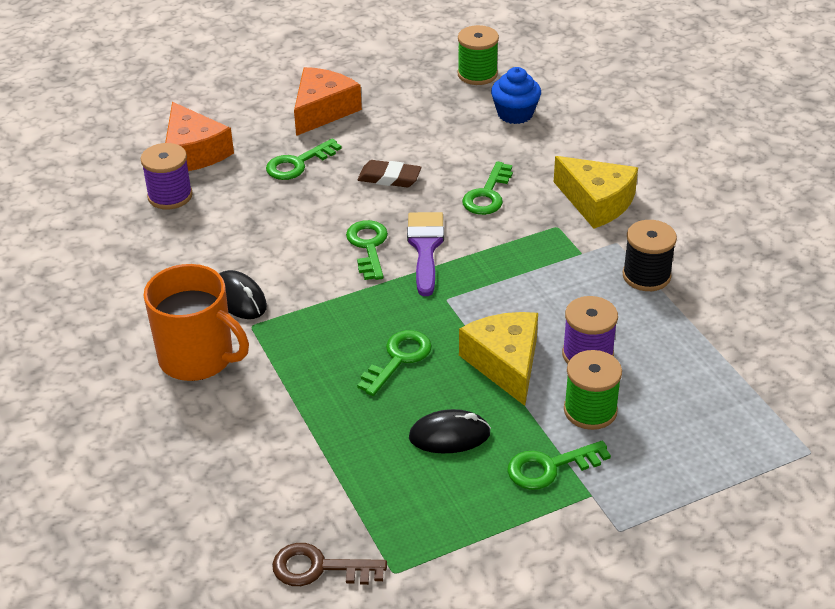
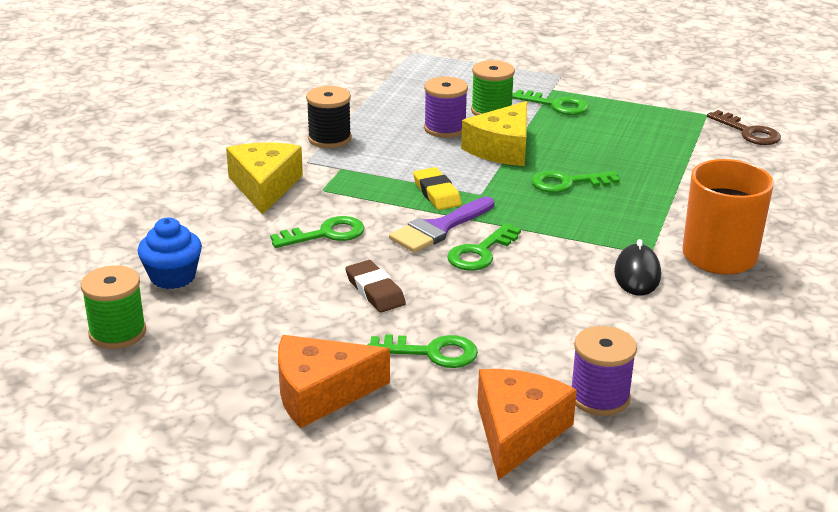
camera: 135 degrees left, 10 degrees down
(449, 435) = (593, 139): black mouse -> none
(477, 278) = (437, 193): none -> yellow eraser

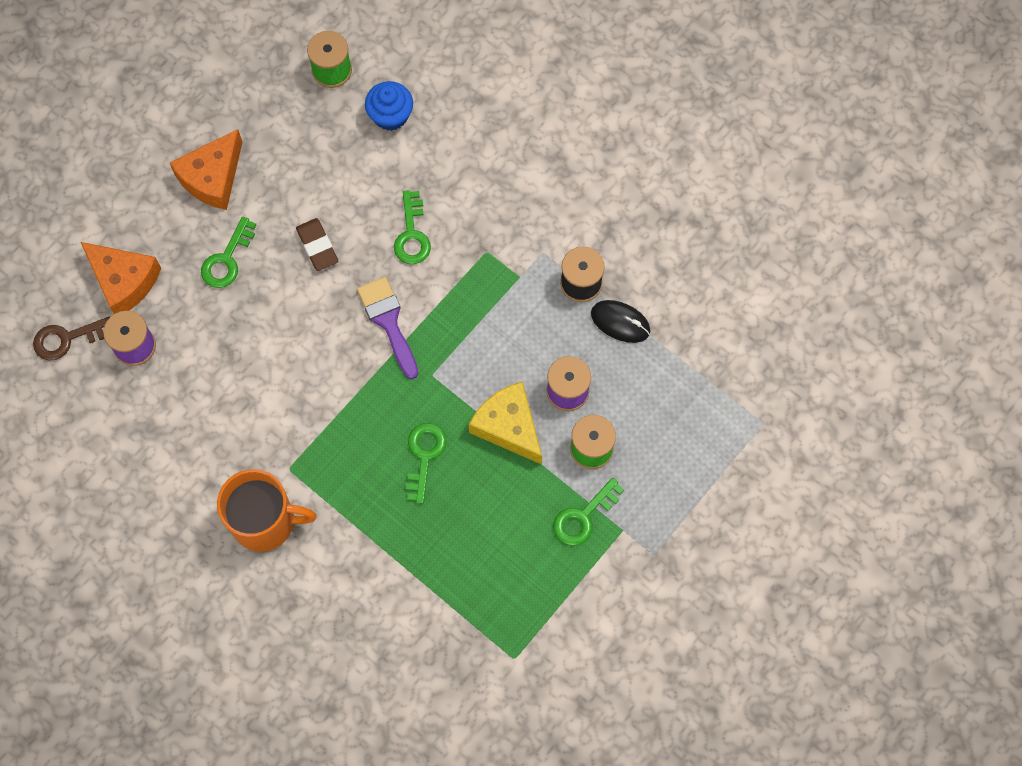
camera: 110 degrees right, 40 degrees up
(264, 186) = (508, 208): yellow cheese -> none
(320, 393) = (212, 178): orange cheese -> orange cheese turned 150 degrees counterclockwise
(375, 291) = (317, 246): brown eraser -> brown eraser turned 75 degrees clockwise
(437, 193) = (446, 340): yellow eraser -> none
(480, 252) = (340, 339): green key -> none
(637, 274) = (263, 443): black mouse -> black mouse (620, 322)
(748, 132) = (461, 677): brown key -> brown key (67, 339)

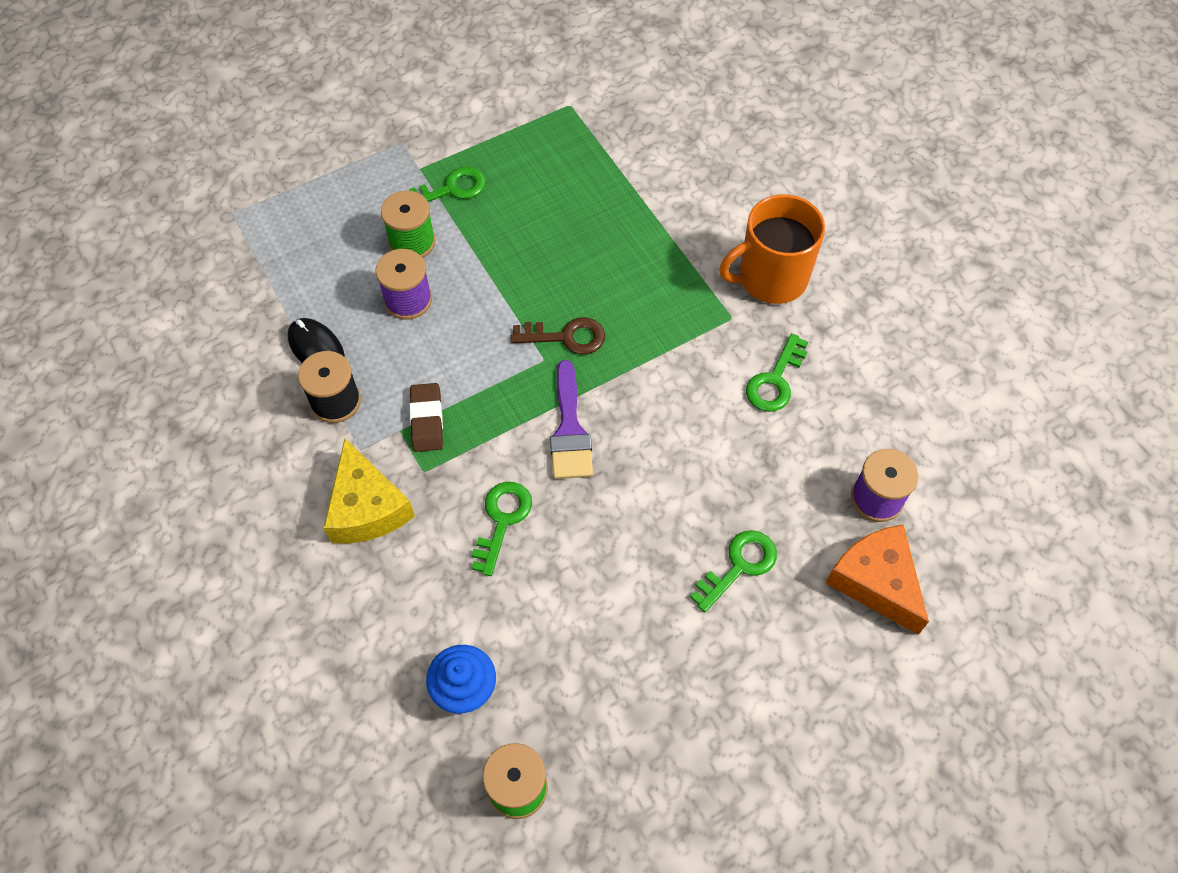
camera: 160 degrees left, 10 degrees down
(67, 339) = (959, 533): brown key -> brown key (566, 337)
(212, 178) = (729, 682): orange cheese -> none
(265, 521) = (770, 278): orange mug -> orange mug turned 45 degrees counterclockwise
(317, 246) = (622, 545): brown eraser -> brown eraser (427, 420)
(424, 456) = (584, 286): green key -> green key (775, 380)
(508, 426) = (485, 287): yellow cheese -> yellow cheese (367, 507)

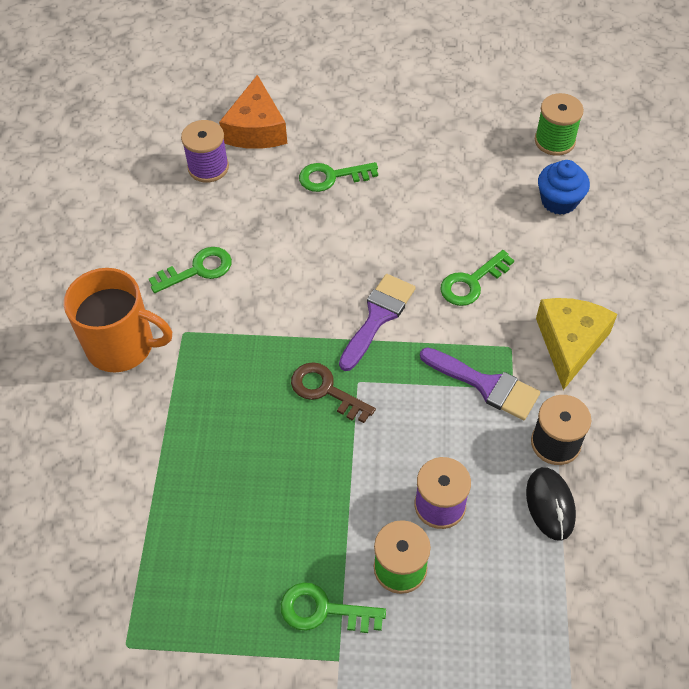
camera: 145 degrees left, 5 degrees down
(427, 420) = (485, 385): brown eraser -> purple brush

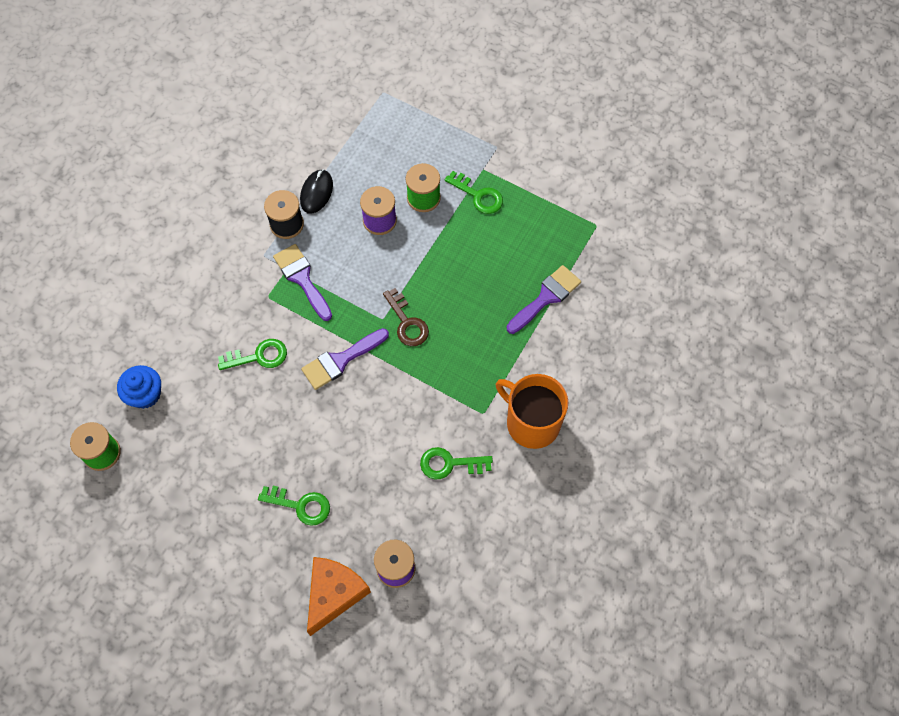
camera: 155 degrees left, 10 degrees up
(161, 500) = (546, 298): none -> purple brush
(570, 343) = (228, 281): yellow cheese -> none

